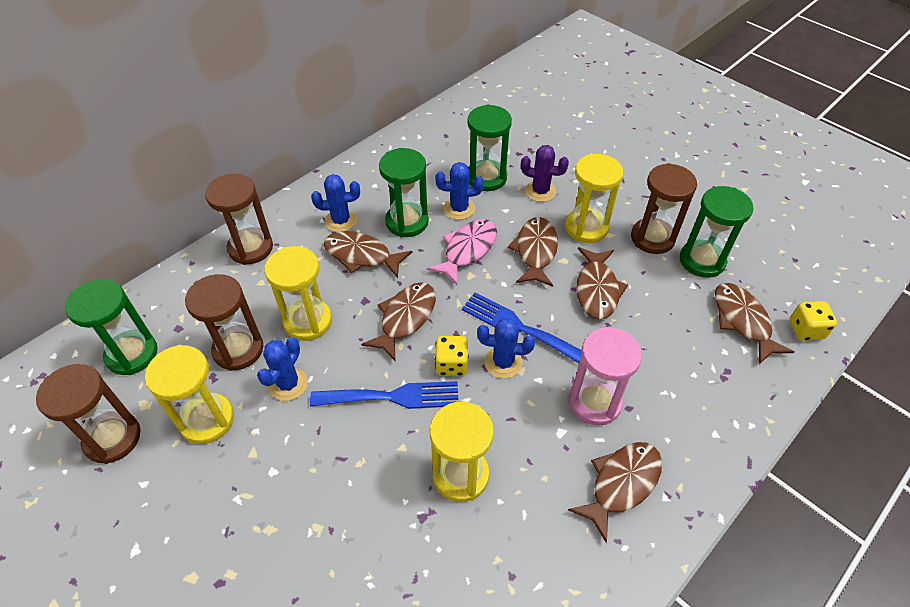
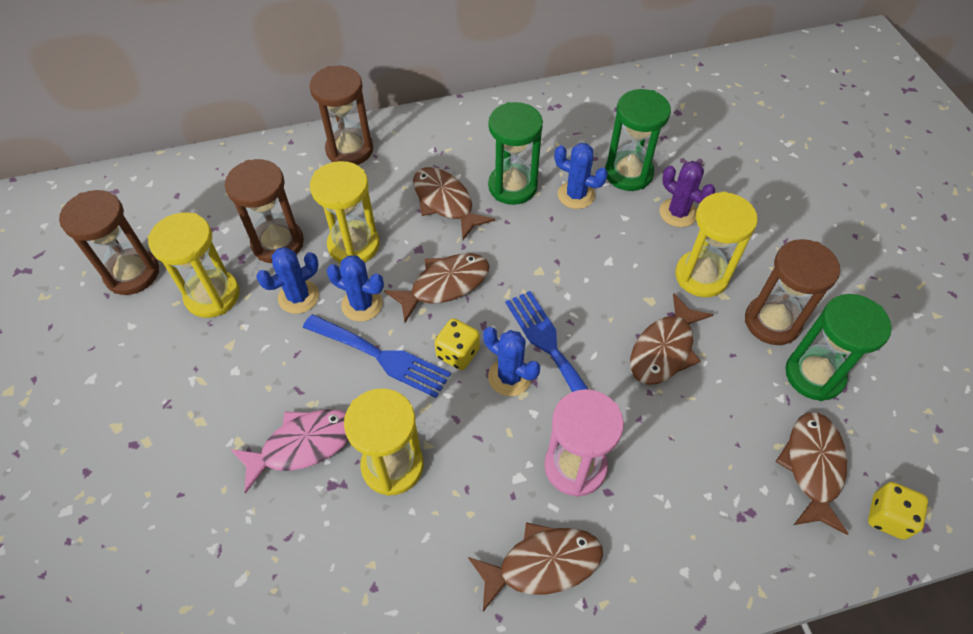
camera: 30 degrees right, 5 degrees up
(132, 354) = (191, 205): green hourglass -> none
(341, 221) = (449, 158): blue cactus -> blue cactus (362, 304)
(467, 250) = (554, 243): pink fish -> pink fish (303, 445)
(535, 251) = (625, 276): brown fish -> none

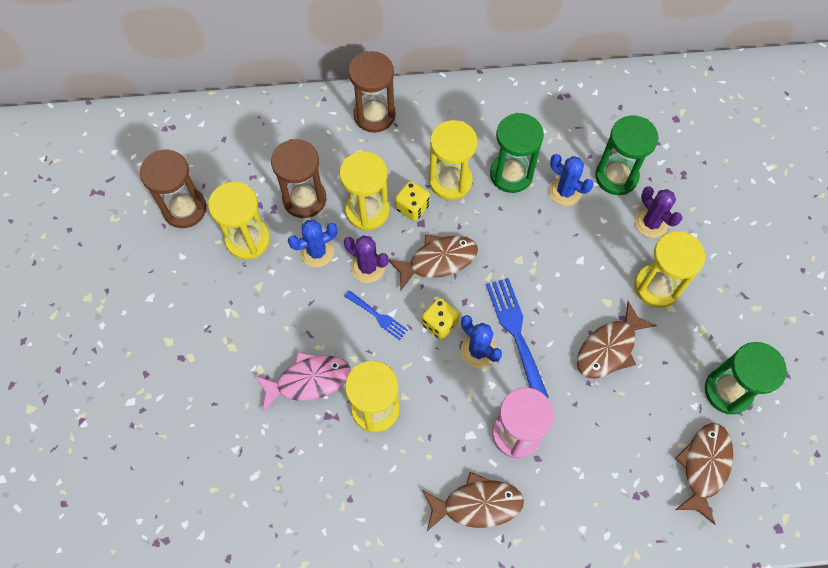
camera: 10 degrees right, 10 degrees up
(362, 304) = (368, 267): blue cactus -> purple cactus
(382, 357) = (378, 316): blue fork -> blue fork, size x0.56
(445, 202) = (450, 181): brown fish -> yellow hourglass
(772, 322) = (706, 339): brown hourglass -> none
(887, 517) = (751, 516): yellow dice -> yellow dice (412, 207)

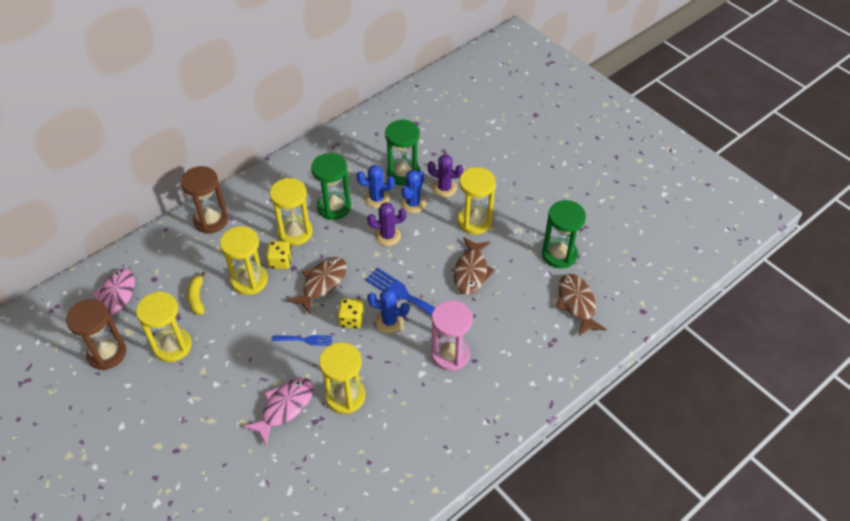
camera: 35 degrees left, 15 degrees down
(229, 152) = (116, 298): none -> pink fish
(304, 199) = (197, 298): brown hourglass -> yellow banana
(317, 252) = (231, 325): blue cactus -> blue cactus (413, 203)
(368, 267) = (275, 314): purple cactus -> purple cactus (387, 236)
(477, 504) = (456, 411): brown fish -> none

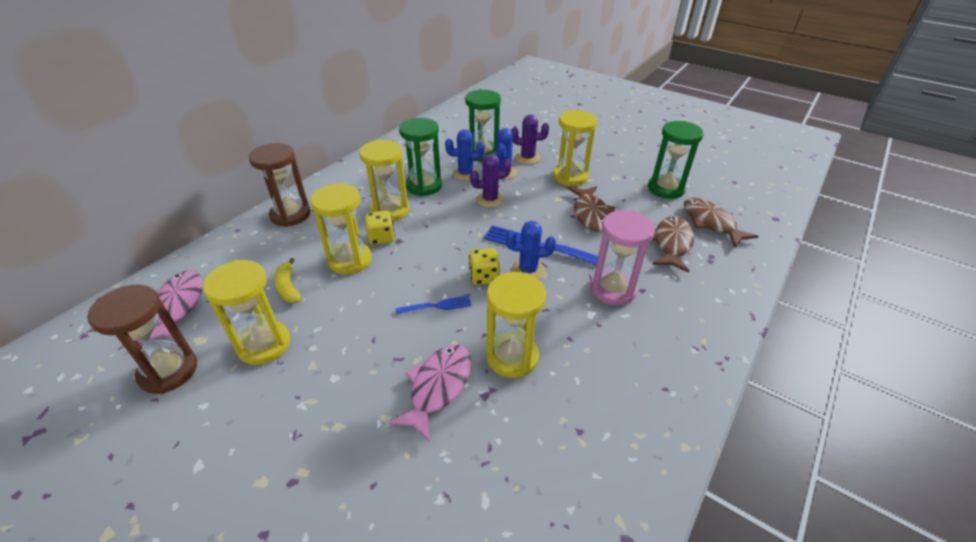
camera: 15 degrees left, 10 degrees down
(322, 283) = (436, 249): brown fish -> brown fish (671, 244)

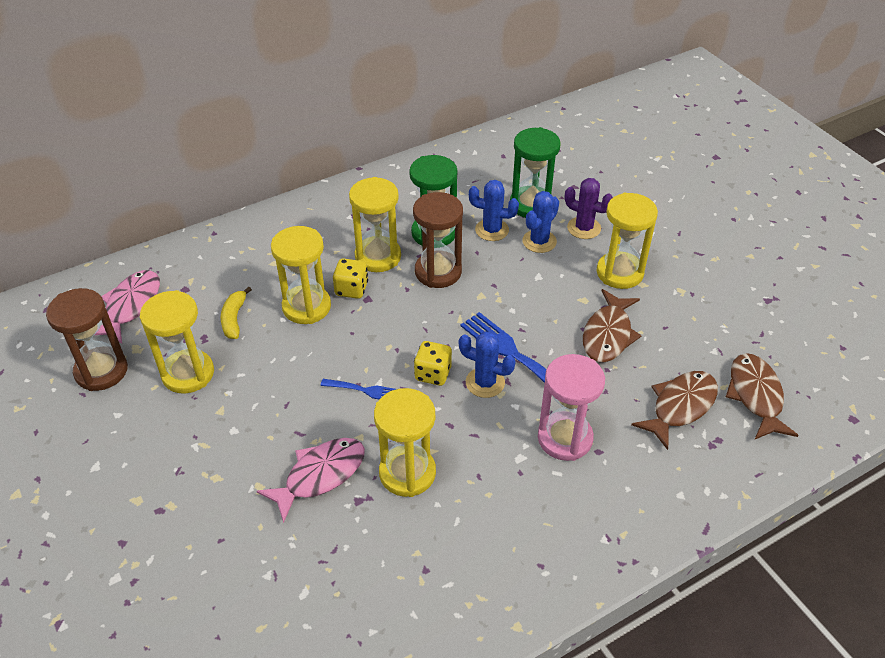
camera: 25 degrees right, 5 degrees up
(290, 215) = (273, 230): brown hourglass -> brown hourglass (438, 272)
(490, 199) = (499, 276): purple cactus -> none
(666, 189) = (734, 328): green hourglass -> none

